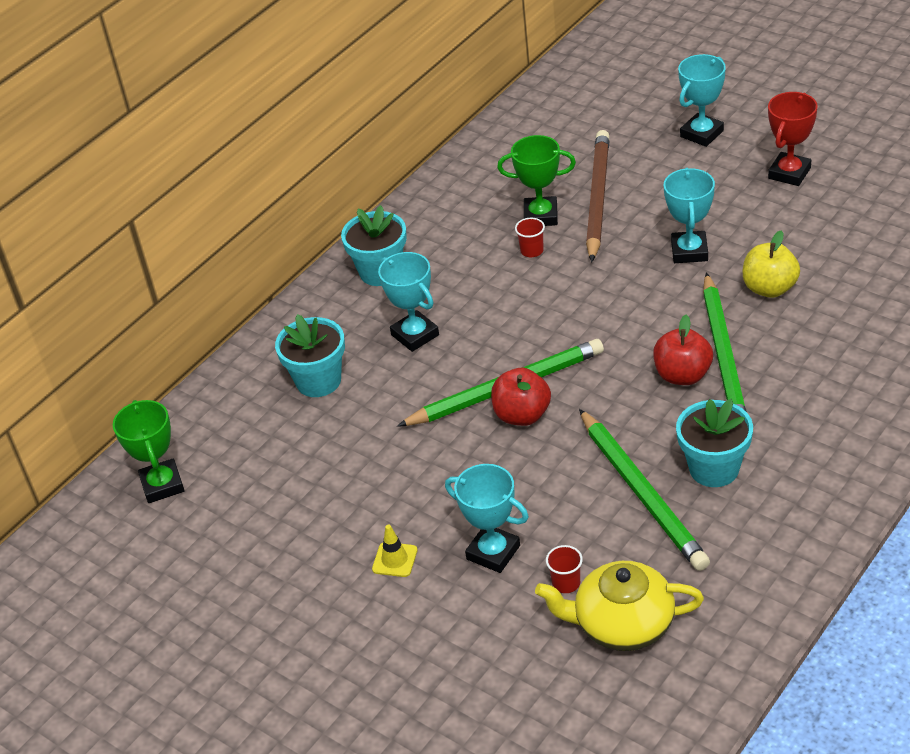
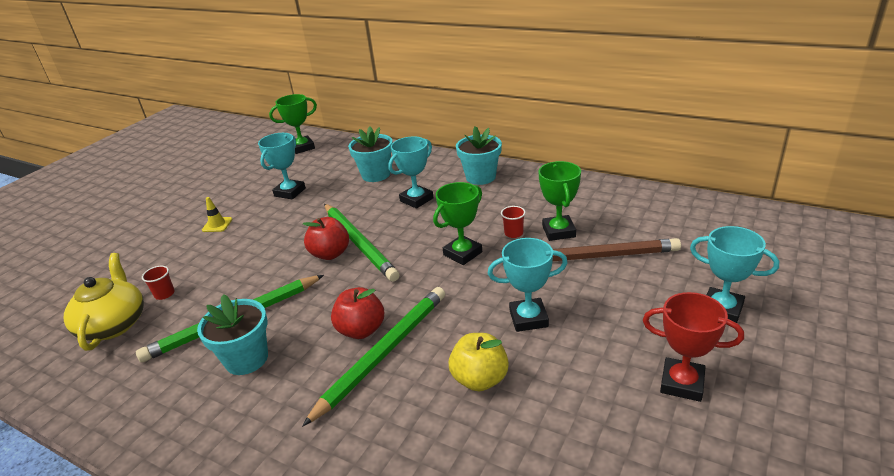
camera: 80 degrees right, 10 degrees down
(493, 552) = (206, 260): turquoise trophy -> turquoise trophy (290, 192)
(560, 294) = (462, 253): none -> green trophy
(723, 356) = (383, 353): green pencil -> green pencil turned 135 degrees clockwise

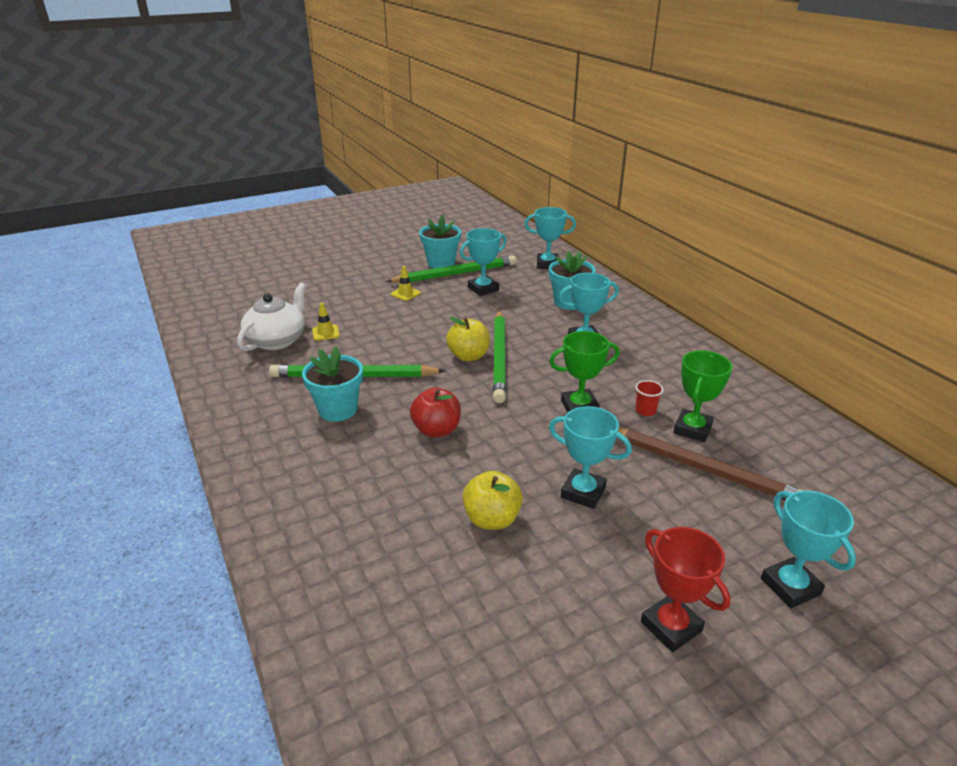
camera: 30 degrees right, 0 degrees up
(114, 324) = (277, 340): yellow teapot -> white teapot
(164, 294) = (325, 333): red cup -> yellow traffic cone
(302, 147) = (528, 252): green trophy -> none
(328, 151) = (547, 264): none -> turquoise trophy
(330, 254) = (468, 356): red apple -> yellow apple
(383, 353) = (436, 457): green pencil -> green pencil (455, 274)
(480, 177) = (665, 344): turquoise flower pot -> turquoise flower pot (441, 263)

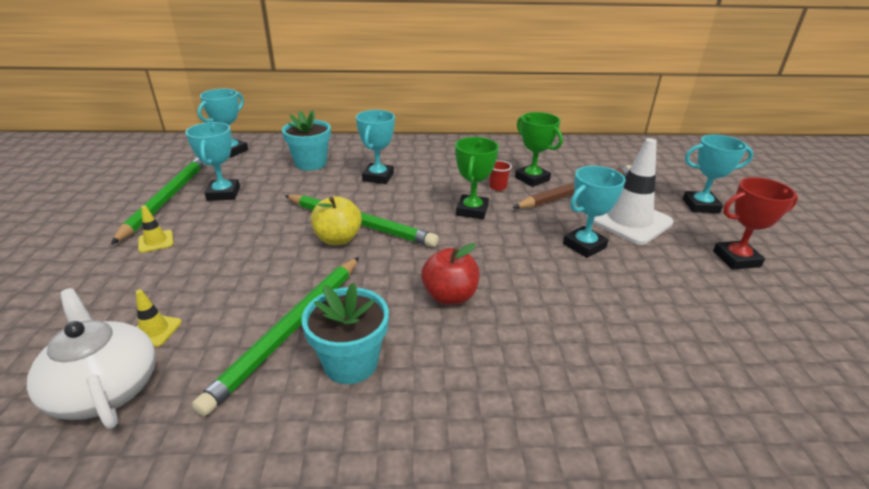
camera: 65 degrees left, 0 degrees up
(441, 263) = (127, 200): turquoise flower pot -> none
(492, 519) = (602, 302): yellow apple -> none
(673, 520) = (628, 220): none -> white traffic cone

